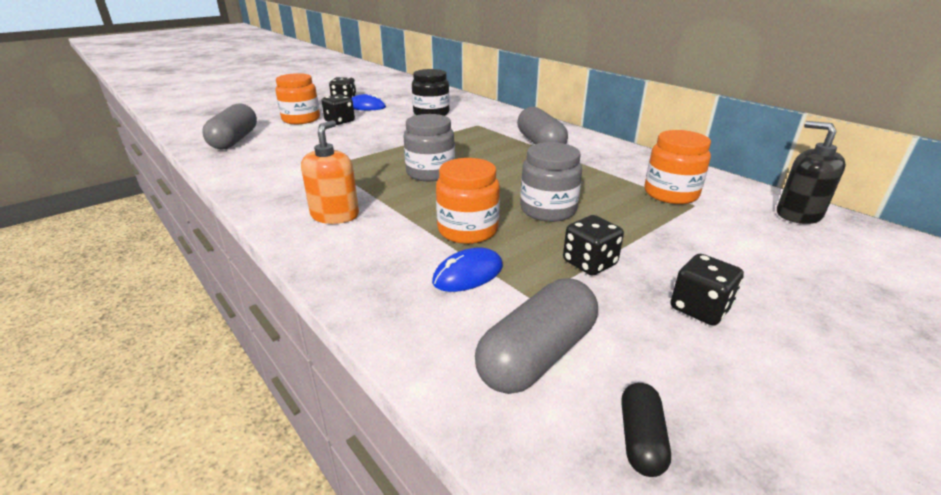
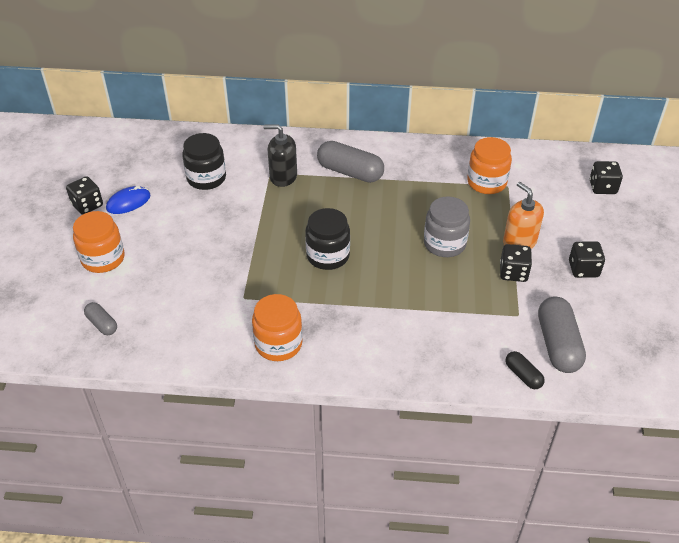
camera: 45 degrees left, 15 degrees up
(234, 140) = (102, 324): grey capsule -> grey capsule, size x0.53
(335, 215) = (337, 337): orange soap dispenser -> orange soap dispenser (519, 242)
(340, 121) = (146, 239): black dice -> black dice (602, 187)
(430, 173) = (328, 256): grey jar -> black jar
(467, 230) = (428, 292): orange jar -> orange jar (278, 344)
(468, 274) = (473, 323): blue mouse -> none
(641, 439) = (627, 351): black capsule -> black capsule (523, 375)
(798, 214) = (559, 162): black soap dispenser -> black soap dispenser (283, 176)

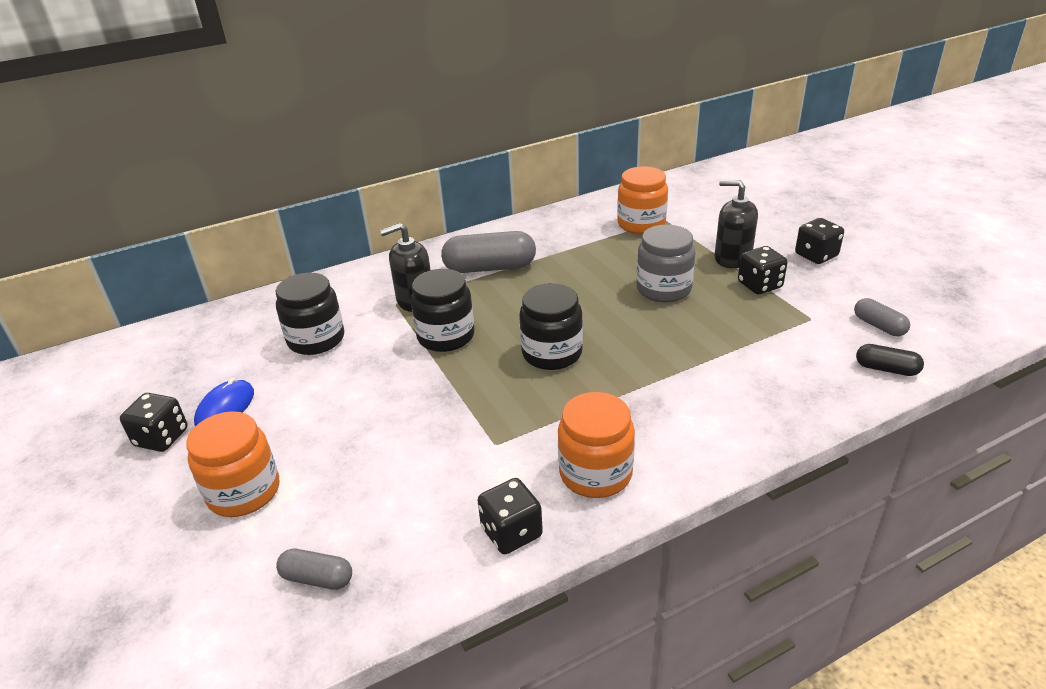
camera: 30 degrees left, 10 degrees down
(278, 212) = (446, 336): none -> black jar
(519, 242) = (732, 258): orange soap dispenser -> black soap dispenser
(558, 344) = (879, 326): grey capsule -> grey capsule, size x0.53
(602, 187) = (748, 189): black dice -> black dice (511, 532)

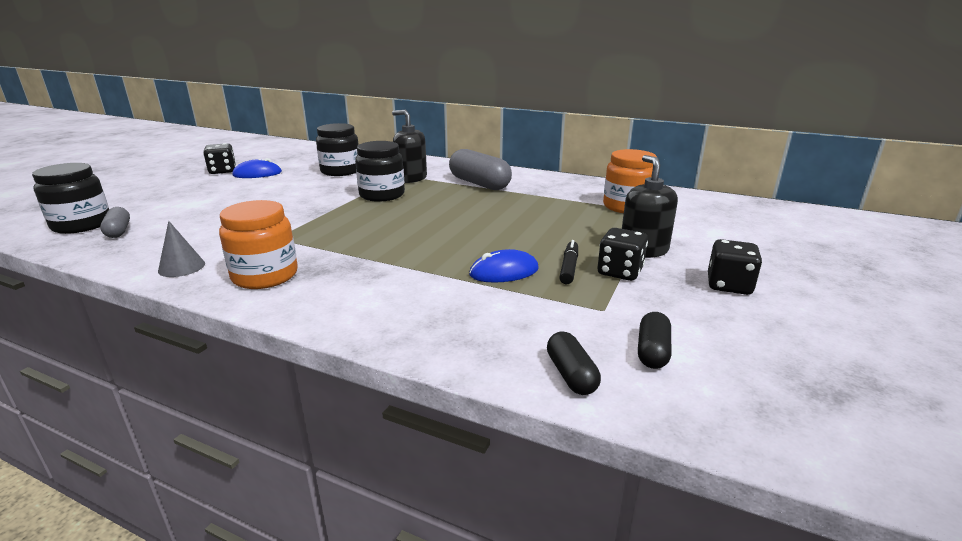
camera: 50 degrees right, 10 degrees down
(244, 492) = (187, 197): orange jar -> none
(511, 532) = (181, 267): black dice -> grey cone
(552, 353) = (399, 226): black jar -> black jar (82, 225)
(663, 289) = (543, 237): grey jar -> none
(712, 335) = (504, 272): none -> blue mouse
(732, 302) = (569, 267): none -> black marker
(879, 326) = (652, 351): grey capsule -> black capsule

